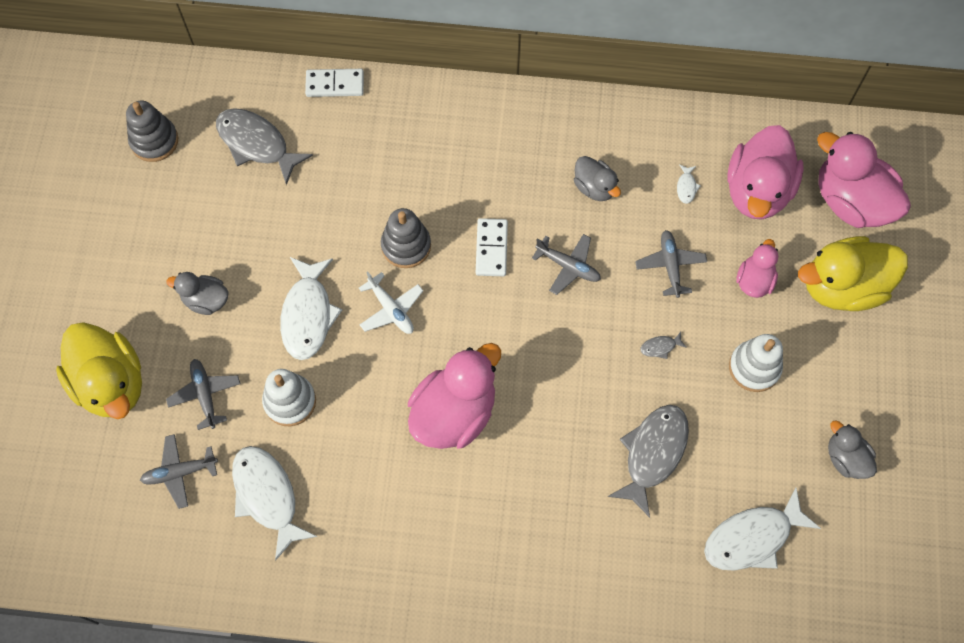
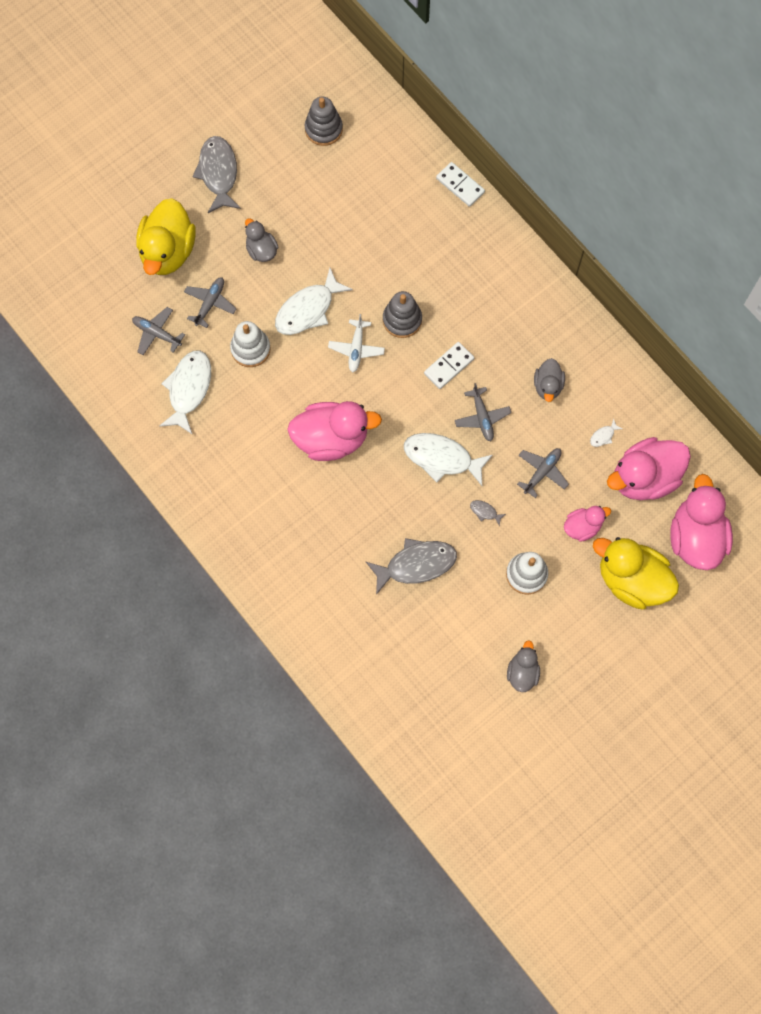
camera: 45 degrees right, 5 degrees up
(256, 144) = (378, 182): grey fish -> grey fish (218, 173)
(752, 538) = (421, 661): white fish -> white fish (442, 458)

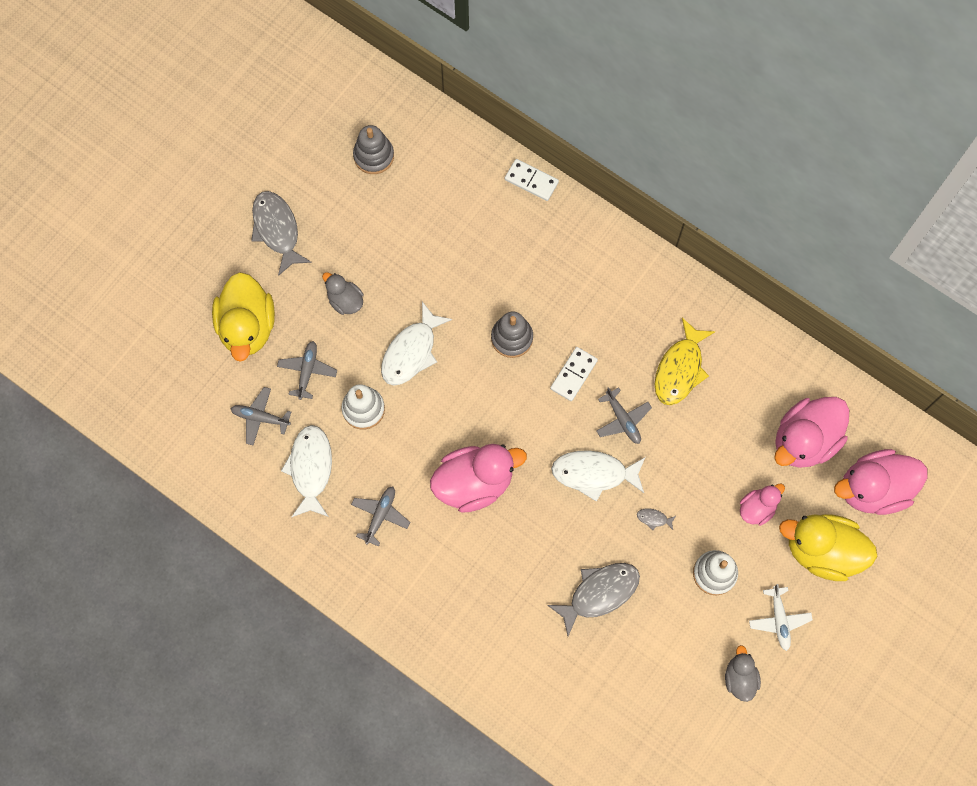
camera: 15 degrees left, 0 degrees up
(356, 349) = (473, 381): white plane -> white plane (779, 620)
(542, 472) = (700, 461): grey plane -> grey plane (380, 515)
(547, 386) = (680, 369): grey duck -> yellow fish
(603, 436) = (751, 407): white fish -> none
(695, 537) = (873, 489): pink duck -> pink duck turned 90 degrees counterclockwise

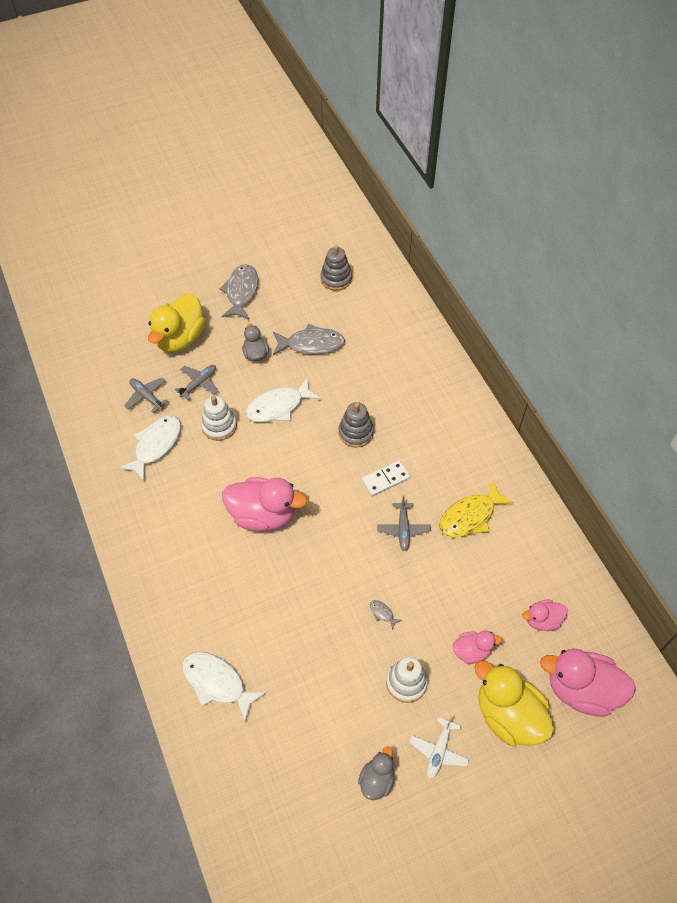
camera: 30 degrees right, 15 degrees down
(380, 515) = (181, 501): grey plane -> none
(531, 181) = (435, 342): white domino -> none
(594, 474) = (356, 555): white fish -> white fish (217, 683)
(599, 593) = (304, 645): grey fish -> grey fish (311, 344)
(804, 440) = (542, 620): pink duck -> pink duck, size x0.53

